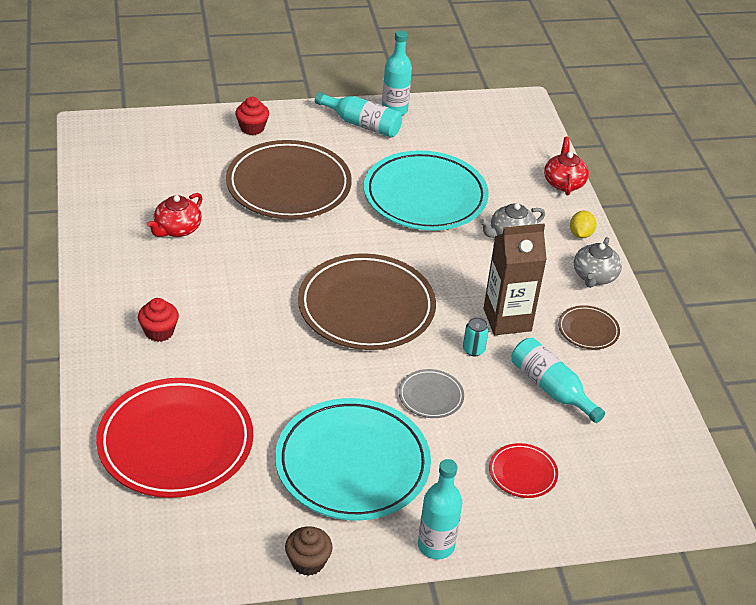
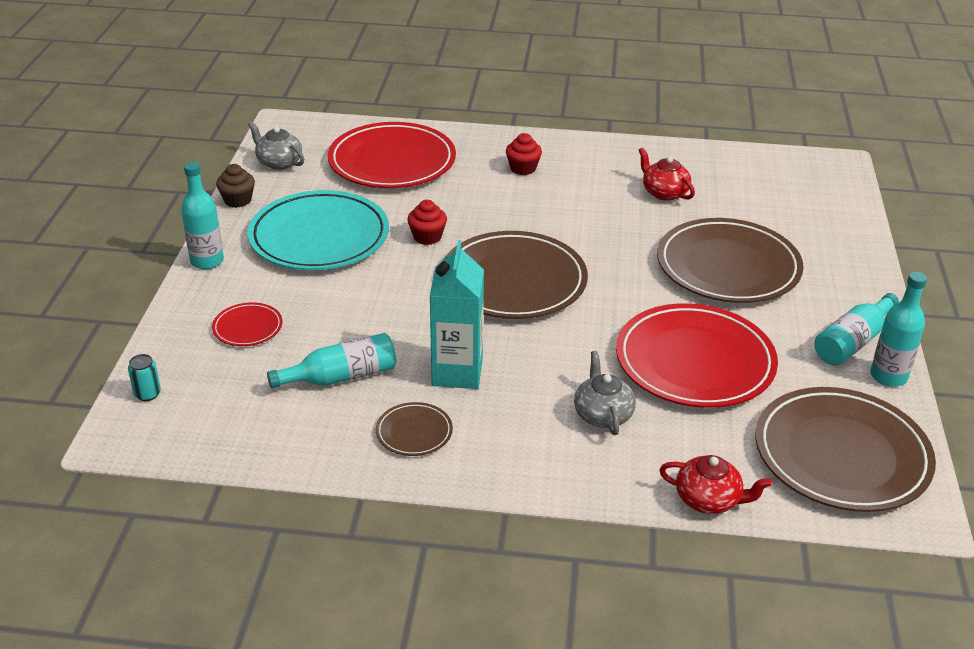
camera: 110 degrees right, 5 degrees down
(252, 128) = (841, 259): red cupcake -> red cupcake (427, 237)
(425, 196) = (694, 362): turquoise plate -> red plate
(431, 396) = (373, 295): grey plate -> none
(473, 350) = (422, 337): turquoise can -> turquoise can (147, 394)
(488, 130) = (841, 455): none -> brown plate
(507, 320) = (457, 372): brown carton -> turquoise carton
(580, 234) = (591, 481): yellow lemon -> none
(594, 276) = (505, 468): grey teapot -> grey teapot (279, 162)

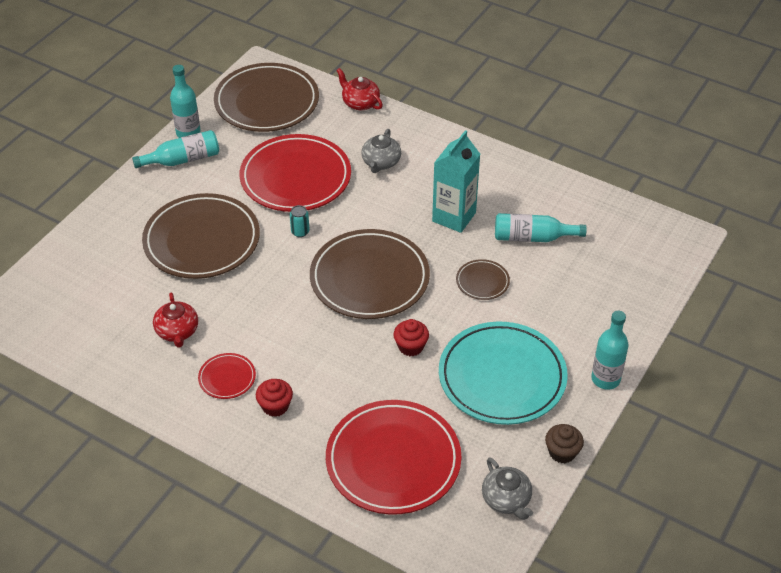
camera: 155 degrees left, 10 degrees up
(147, 394) = (668, 264): turquoise can -> turquoise can (300, 232)
(248, 328) = (587, 298): red plate -> red plate (227, 378)
(414, 432) = (502, 186): brown plate -> brown plate (482, 282)

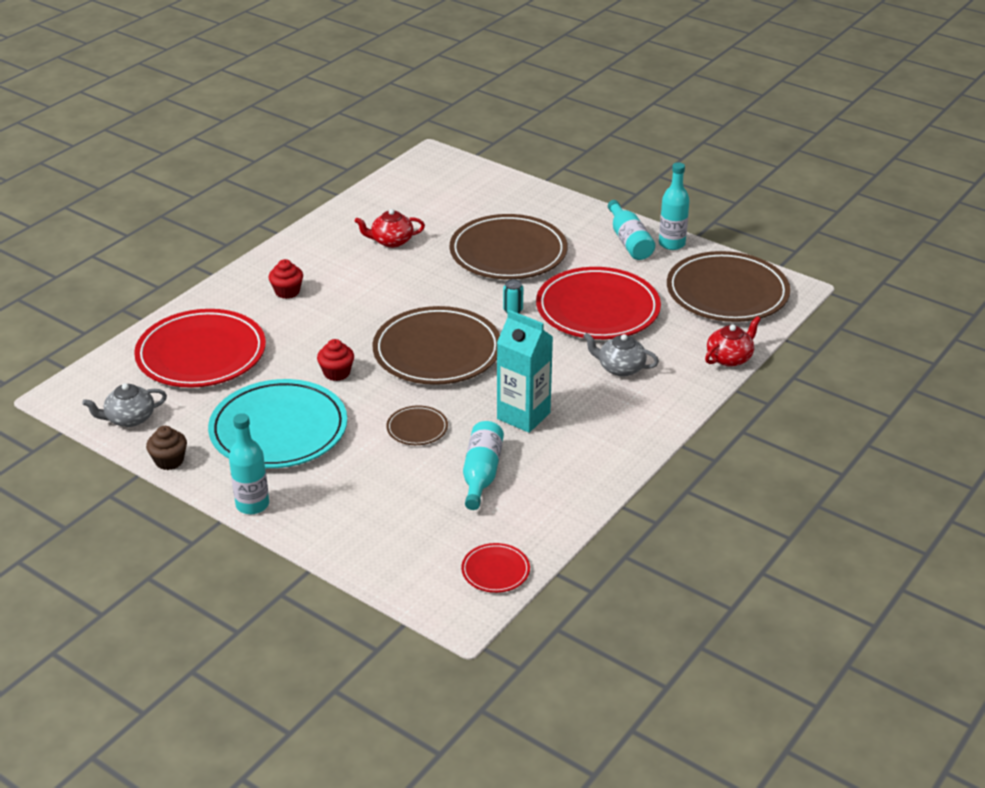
camera: 95 degrees right, 10 degrees down
(227, 378) = (328, 267): red plate -> red plate (495, 571)

